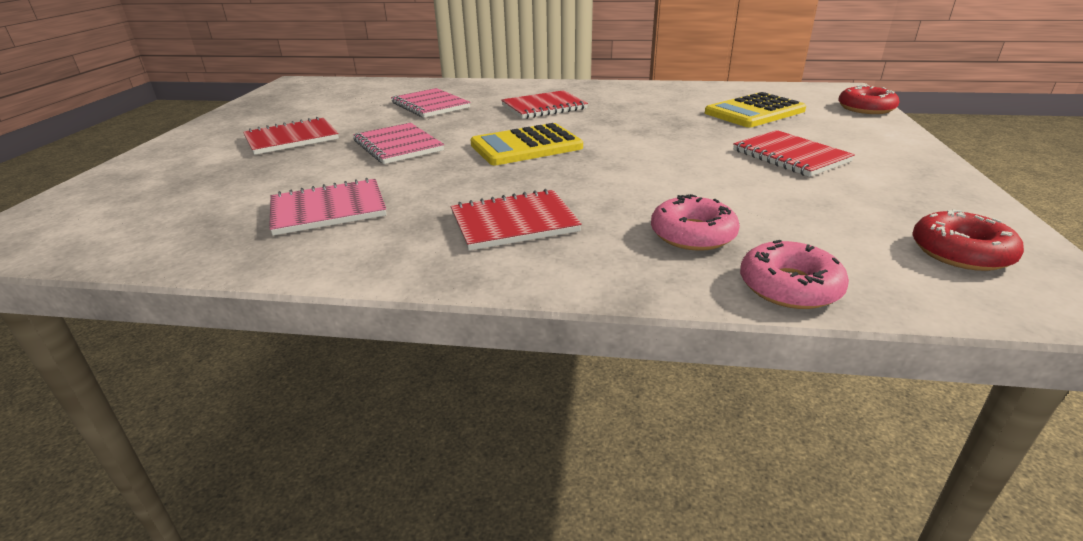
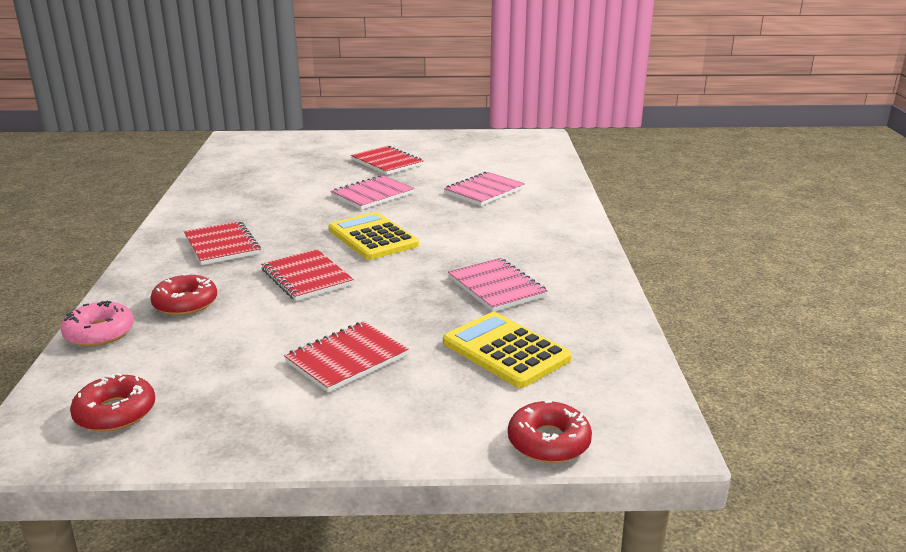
camera: 80 degrees right, 5 degrees down
(328, 209) = (256, 194): pink notebook -> pink notebook (496, 287)
(544, 107) = (492, 236): red notebook -> red notebook (306, 277)
(692, 234) = (185, 303): pink donut -> red donut

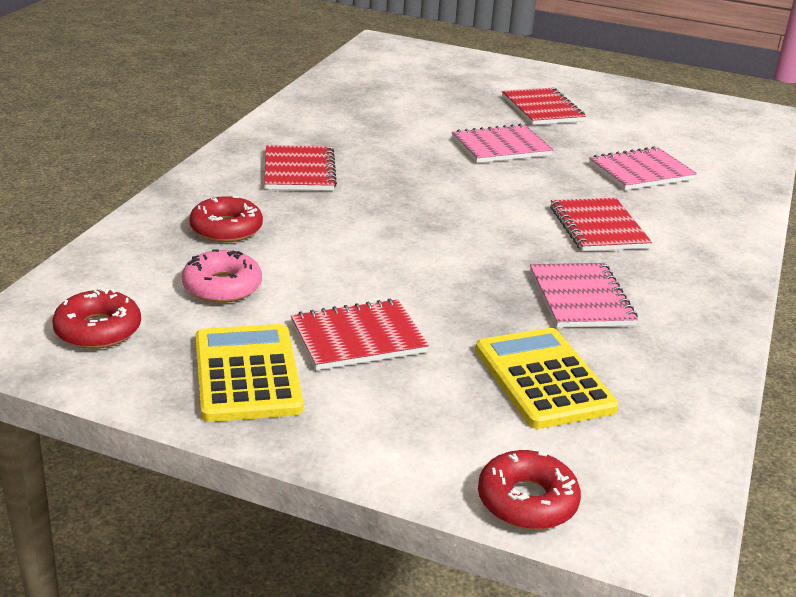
camera: 20 degrees right, 5 degrees up
(99, 333) = (127, 240): pink donut -> pink donut (222, 286)
(306, 277) = (368, 231): red notebook -> red notebook (598, 227)
(373, 237) = (470, 200): yellow calculator -> yellow calculator (247, 374)

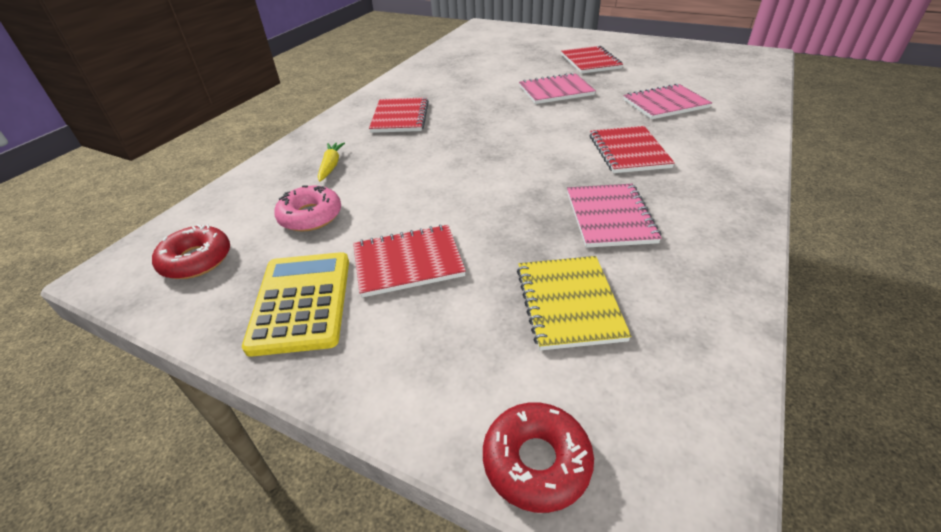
camera: 10 degrees right, 10 degrees up
(226, 229) = (331, 166): red donut -> yellow carrot
(543, 379) = (568, 303): yellow calculator -> yellow notebook

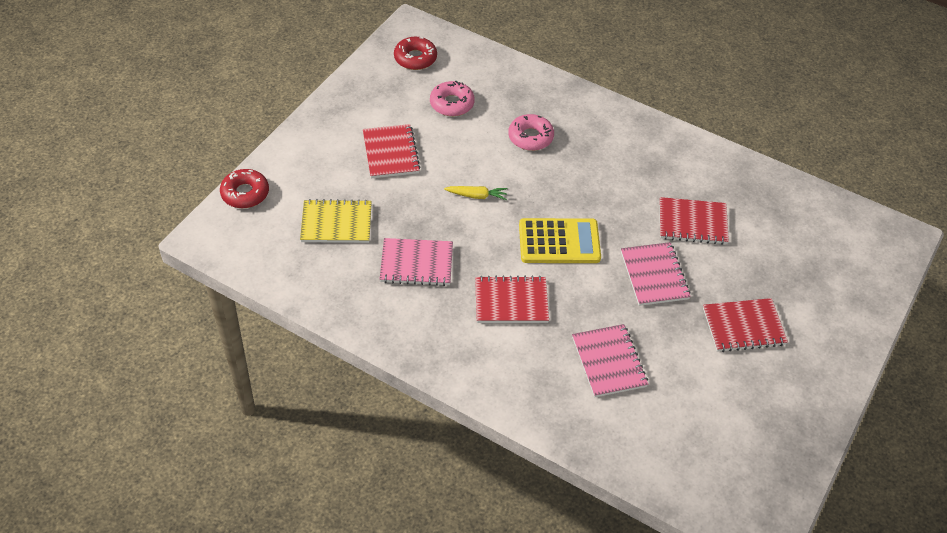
camera: 90 degrees right, 10 degrees up
(301, 302) = (366, 108): yellow calculator -> yellow calculator (559, 242)
(331, 166) = (520, 109): yellow carrot -> yellow carrot (477, 196)
(380, 156) = (530, 137): none -> pink donut
(400, 117) = (604, 149): red notebook -> red notebook (692, 223)

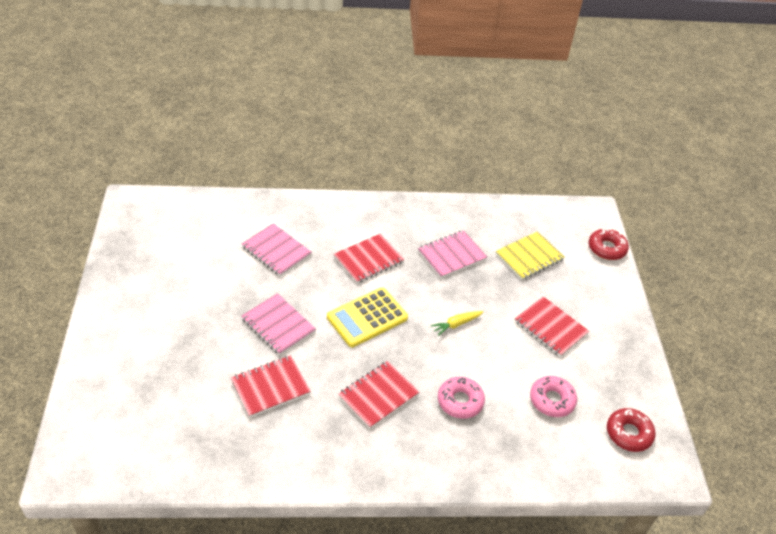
camera: 145 degrees right, 5 degrees down
(743, 327) = (189, 317): red notebook -> red notebook (378, 395)

